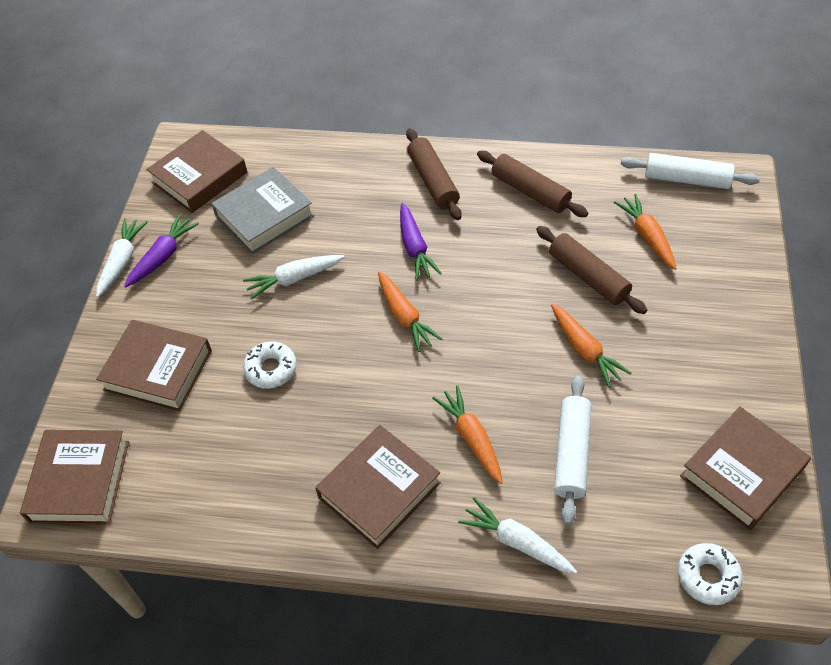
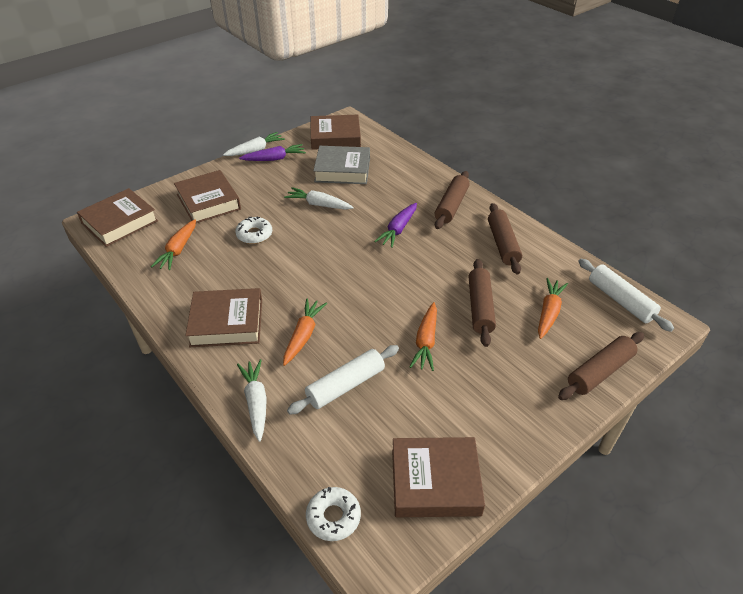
camera: 40 degrees right, 10 degrees down
(405, 316) = (349, 256): orange carrot -> orange carrot (178, 250)
(743, 264) = (599, 372): none -> brown rolling pin

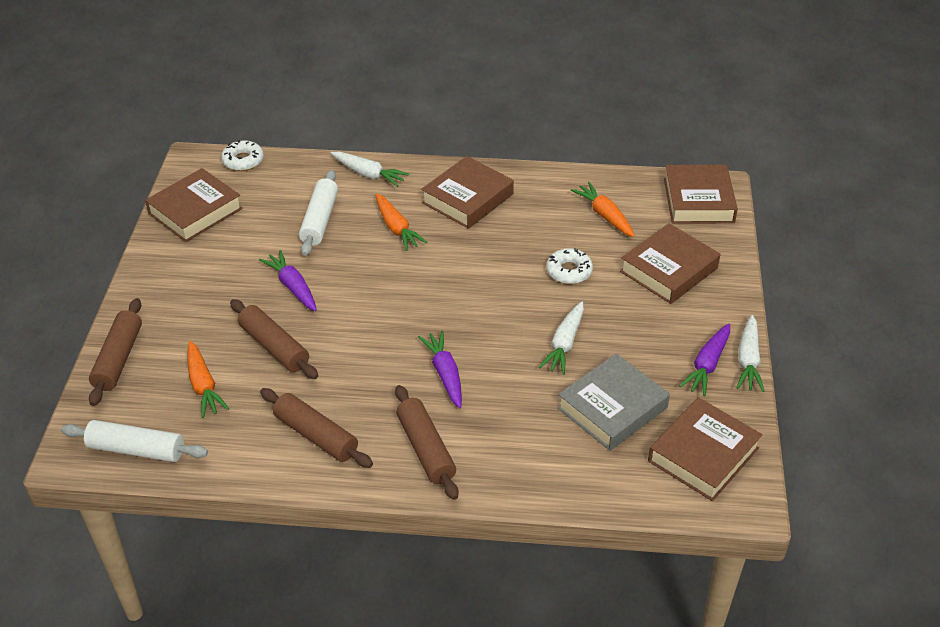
camera: 135 degrees right, 0 degrees up
(208, 202) = (669, 270): brown book -> brown book turned 60 degrees counterclockwise
(319, 204) = (564, 344): white carrot -> white carrot turned 135 degrees clockwise
(426, 341) = (293, 287): orange carrot -> purple carrot

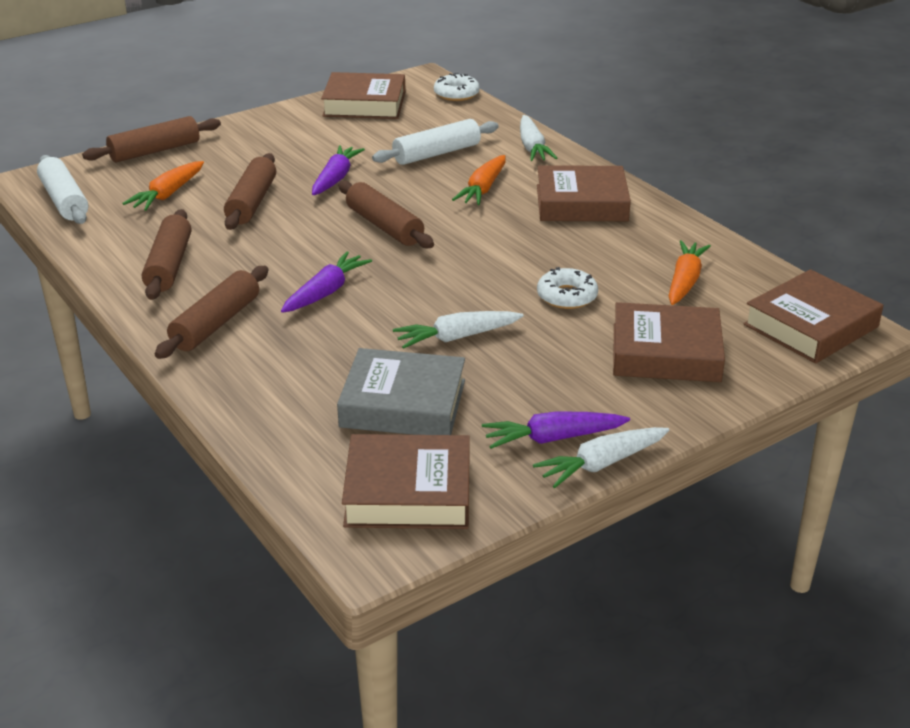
camera: 50 degrees right, 10 degrees down
(390, 300) = (384, 226): none -> brown rolling pin

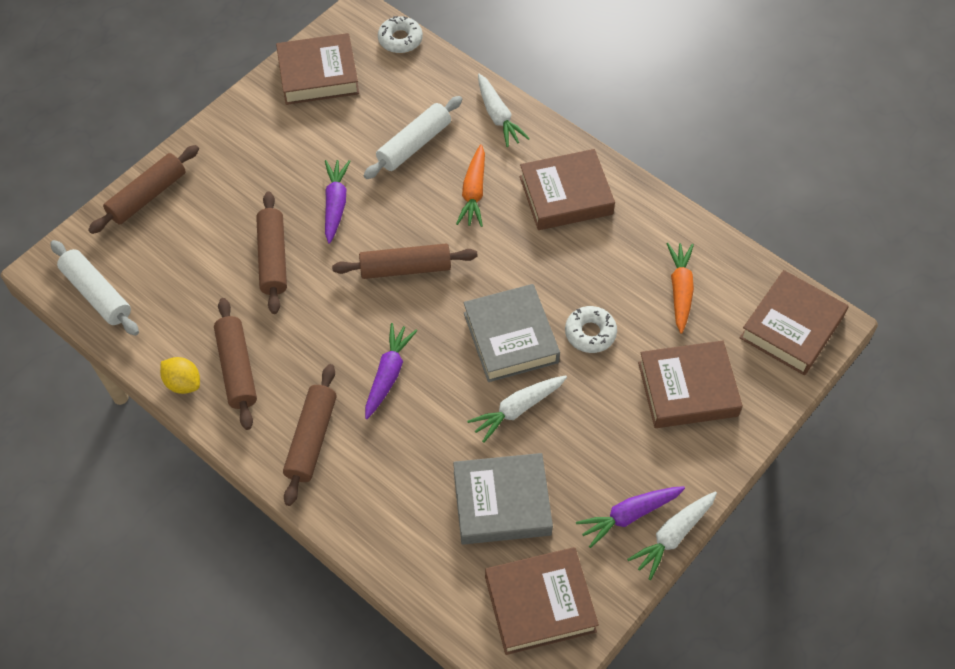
camera: 15 degrees left, 25 degrees up
(108, 267) = (183, 383): none -> yellow lemon
(168, 194) = (190, 263): orange carrot -> none
(384, 226) = (405, 268): brown rolling pin -> brown rolling pin turned 45 degrees counterclockwise
(475, 286) = (511, 337): none -> grey book

